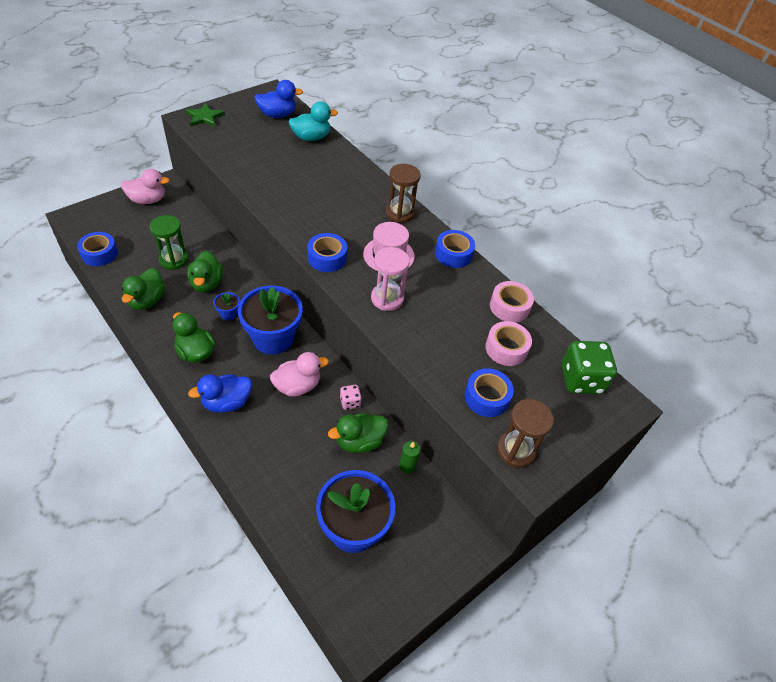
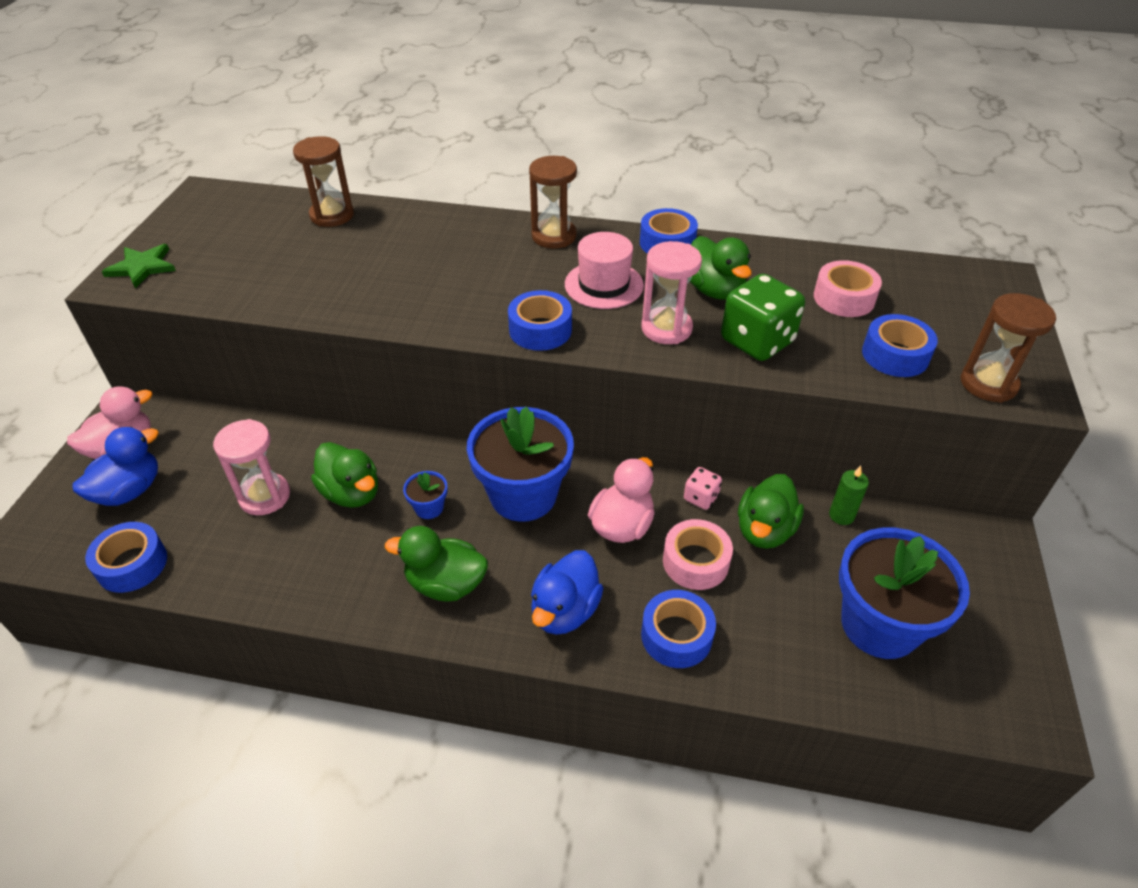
camera: 35 degrees left, 5 degrees down
(147, 300) = (291, 572): green duck -> green duck (714, 290)
(173, 260) = (265, 496): green hourglass -> pink hourglass
(257, 452) = (676, 636): none -> blue tape
(277, 115) = (249, 213): blue duck -> blue duck (129, 491)
(311, 137) = (332, 215): turquoise duck -> brown hourglass
(509, 307) = (790, 258): pink tape -> pink tape (695, 562)
(581, 379) = (941, 281): green dice -> green dice (757, 341)

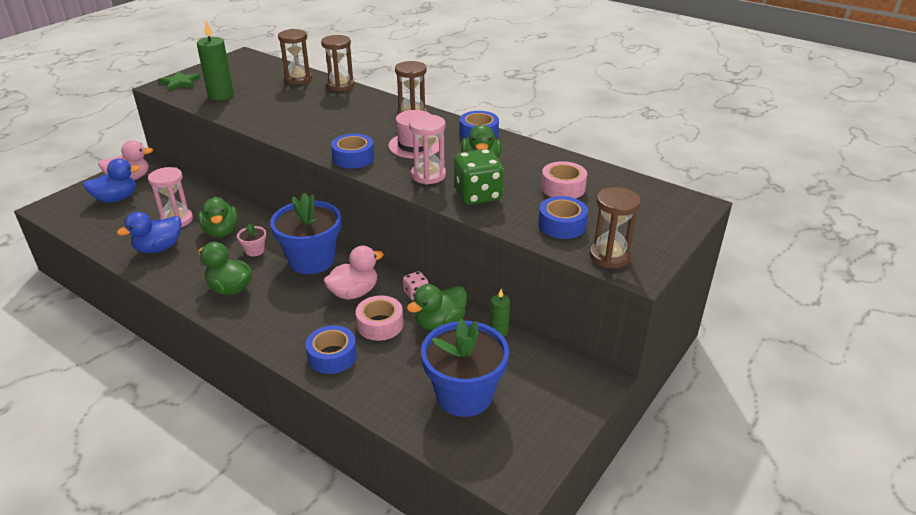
camera: 25 degrees right, 10 degrees down
(132, 564) = (89, 231): blue tape -> none
(235, 274) = (221, 95): none -> green candle
(406, 212) = (340, 86): none -> brown hourglass
(429, 508) = (255, 251): blue flower pot -> pink flower pot
(565, 611) = (281, 322): blue duck -> blue duck (159, 248)

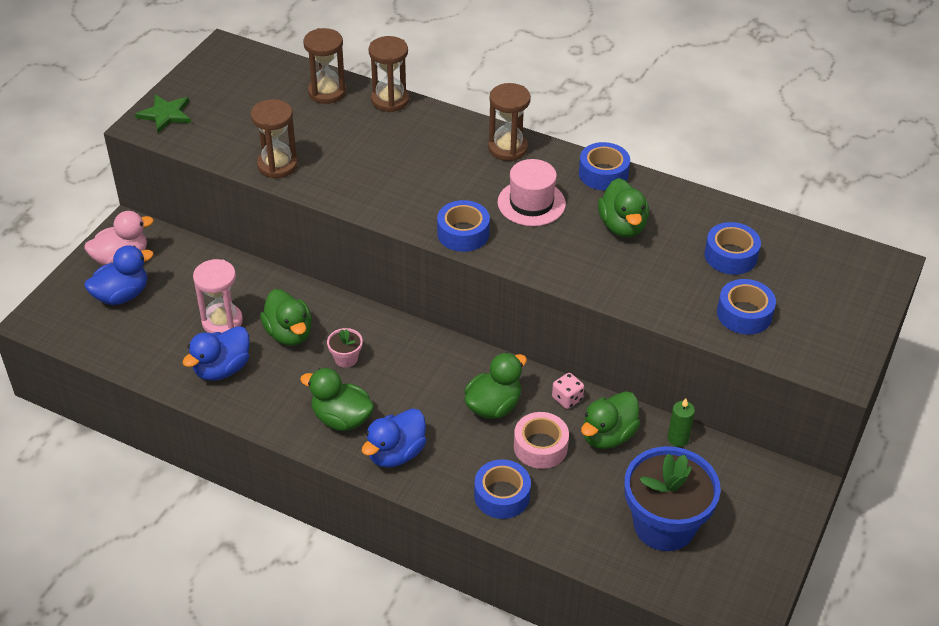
camera: 10 degrees left, 10 degrees up
(221, 95) = (236, 135): green candle -> none
(260, 317) = (396, 453): none -> blue duck
(311, 260) = (423, 365): blue flower pot -> none
(354, 292) = (493, 406): pink duck -> green duck
(428, 175) = (566, 253): pink hourglass -> none
(477, 195) = (635, 279): green dice -> none
(563, 188) = (730, 256): pink tape -> blue tape
(609, 256) = (807, 354): brown hourglass -> brown hourglass (277, 165)

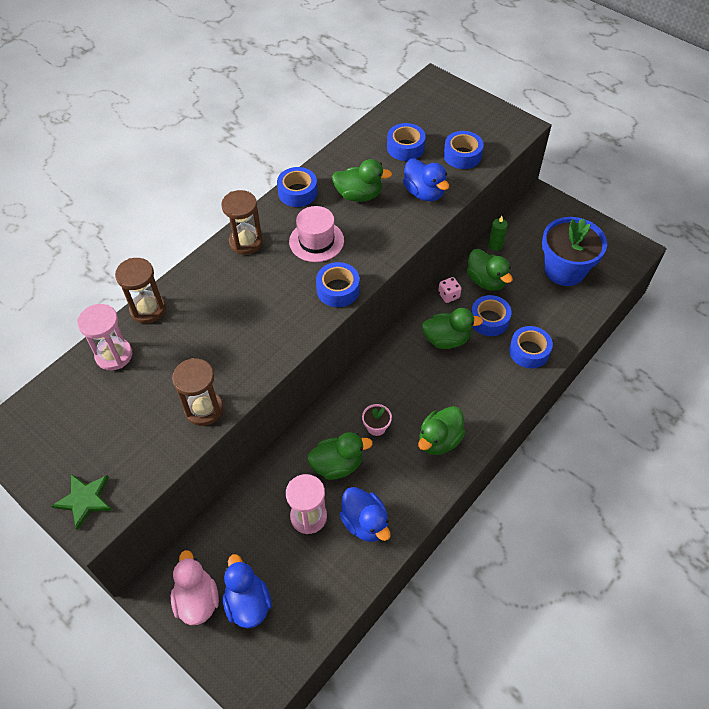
camera: 75 degrees left, 10 degrees up
(327, 92) = (114, 355): brown hourglass -> pink hourglass
(396, 453) = (480, 409): blue duck -> blue duck (424, 193)
(493, 406) = (446, 339): green duck -> green duck turned 120 degrees clockwise
(540, 447) = (489, 320): pink tape -> blue tape

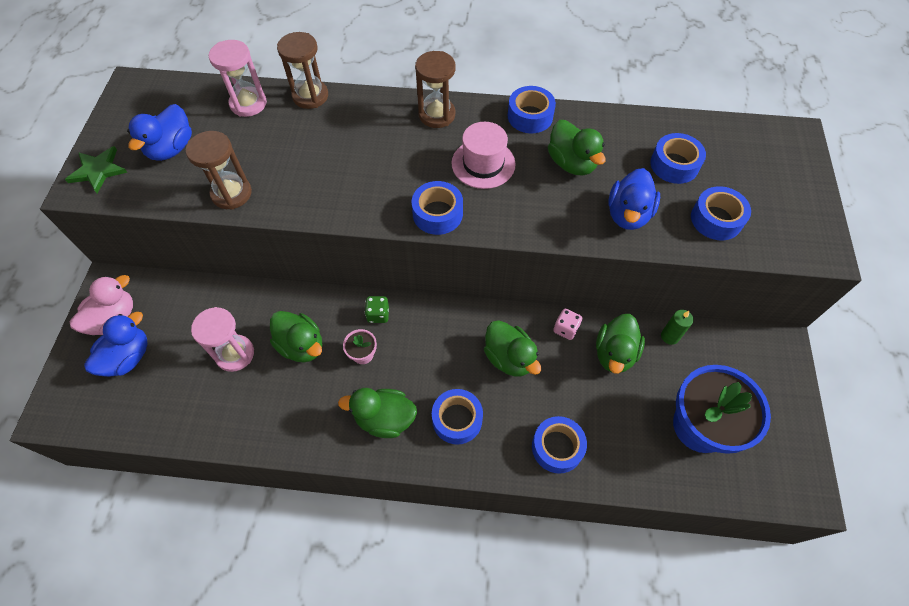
camera: 55 degrees right, 5 degrees up
(350, 399) = (378, 314): none -> green dice
(365, 523) = (254, 405): blue duck -> blue duck (171, 149)
(489, 320) = (566, 385): blue tape -> blue tape (457, 419)

